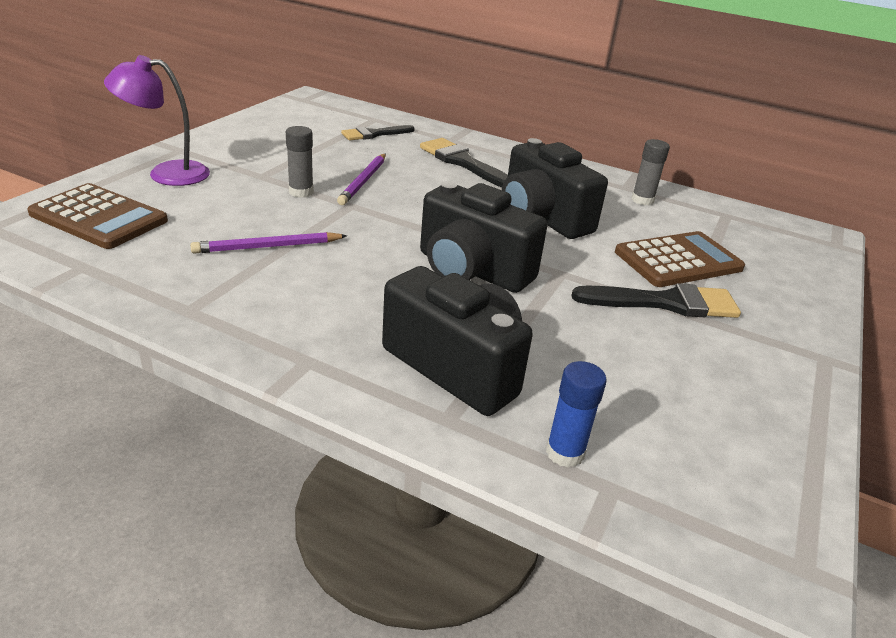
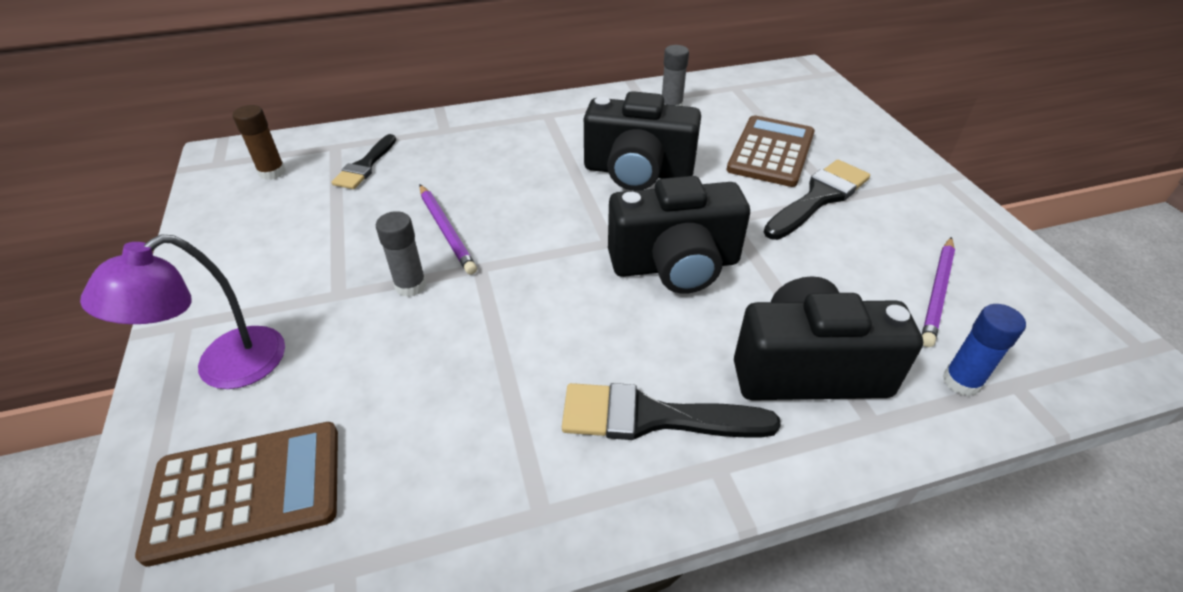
camera: 40 degrees left, 10 degrees up
(268, 247) = (488, 375): purple pencil -> purple pencil (937, 293)
(322, 115) = (272, 172): none -> brown glue stick
(463, 163) = (495, 151): black brush -> black brush (653, 417)

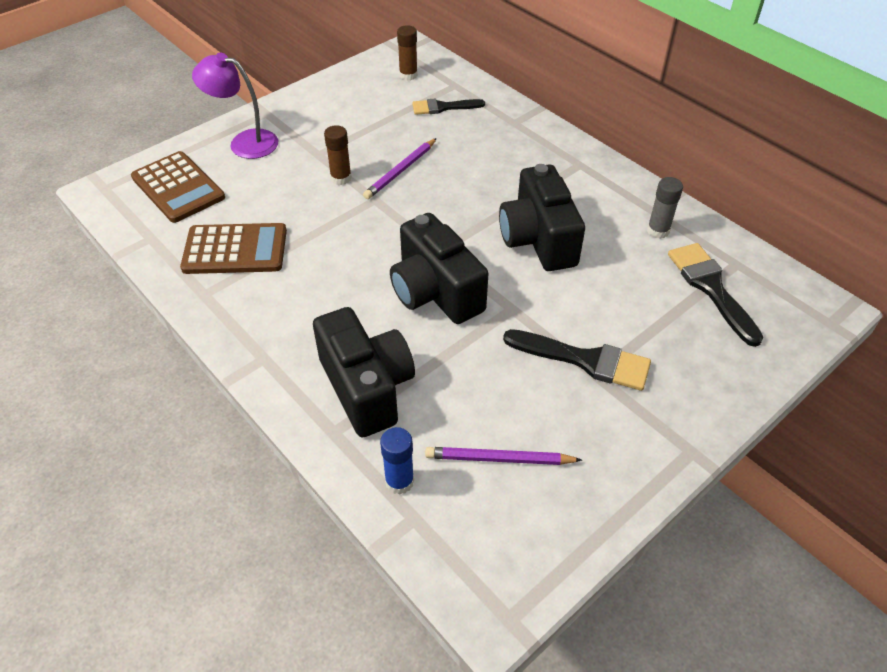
camera: 65 degrees right, 5 degrees up
(410, 286) = (341, 178): grey glue stick -> brown glue stick
(653, 417) = (288, 319): black brush -> black brush (711, 288)
(771, 152) = (636, 314): brown calculator -> brown calculator (235, 250)

